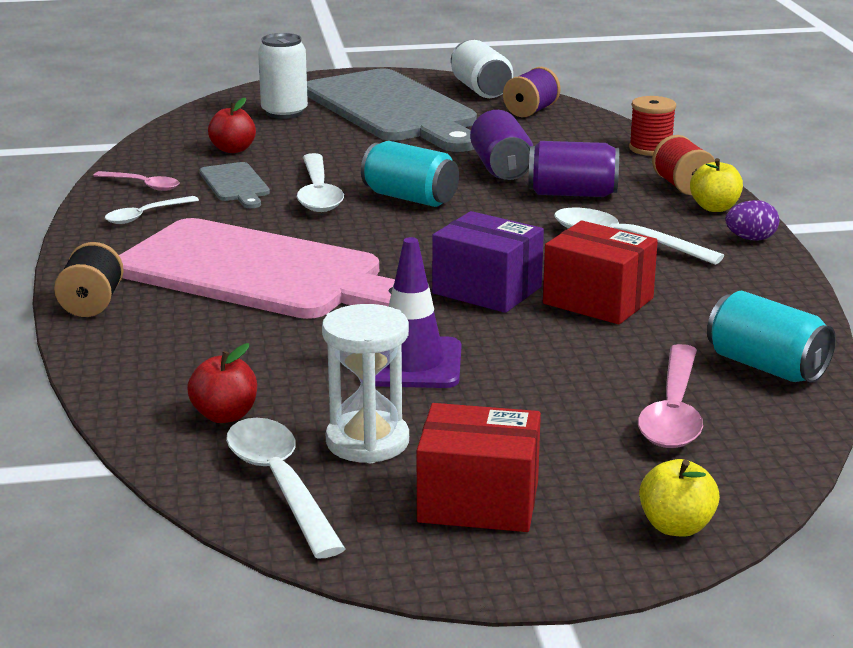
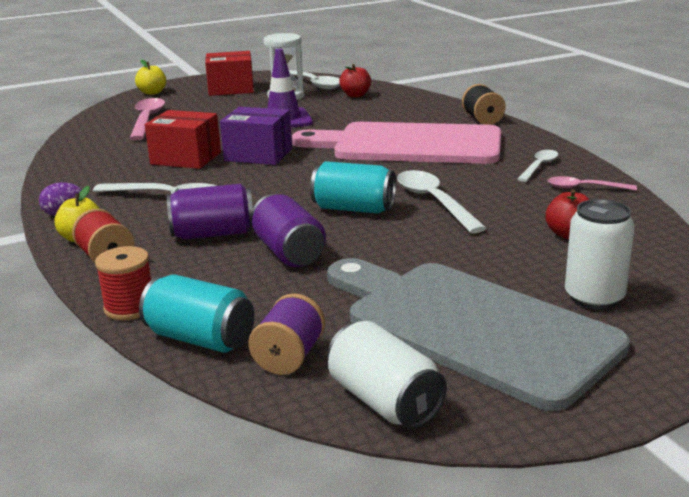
camera: 165 degrees right, 0 degrees up
(235, 184) = (512, 199): grey cutting board -> none
(766, 367) = (91, 141): turquoise can -> turquoise can (200, 339)

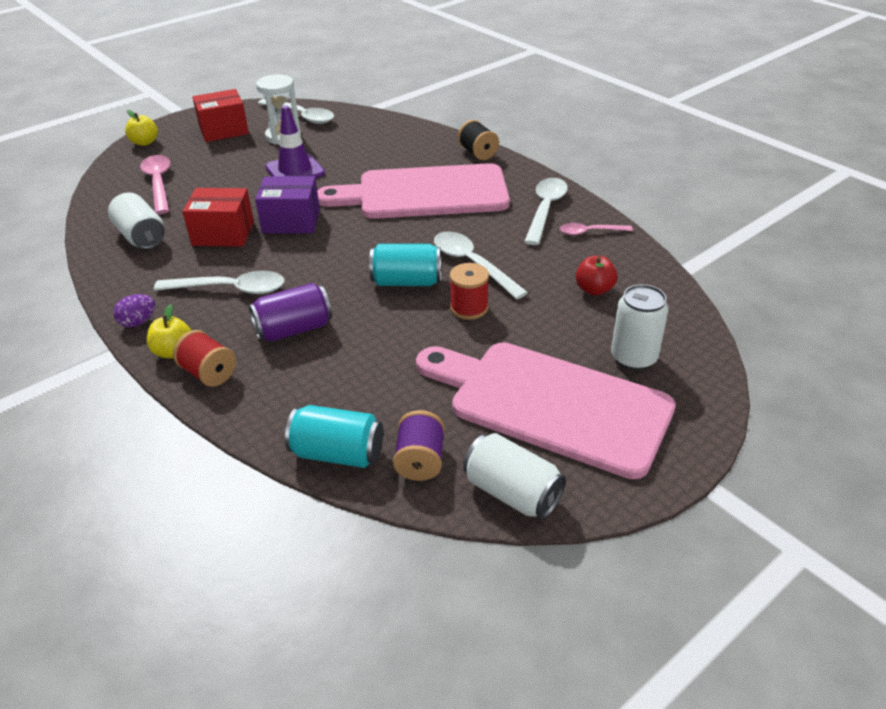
camera: 15 degrees left, 15 degrees up
(107, 154) = (141, 236): none -> white can
(130, 308) = (259, 429): red spool -> red spool (469, 308)
(289, 252) = (371, 342): purple can -> none
(355, 95) = (350, 129): red apple -> none
(470, 327) = (551, 404): grey cutting board -> pink cutting board
(539, 166) = (545, 209): white spoon -> white spoon, size x1.66

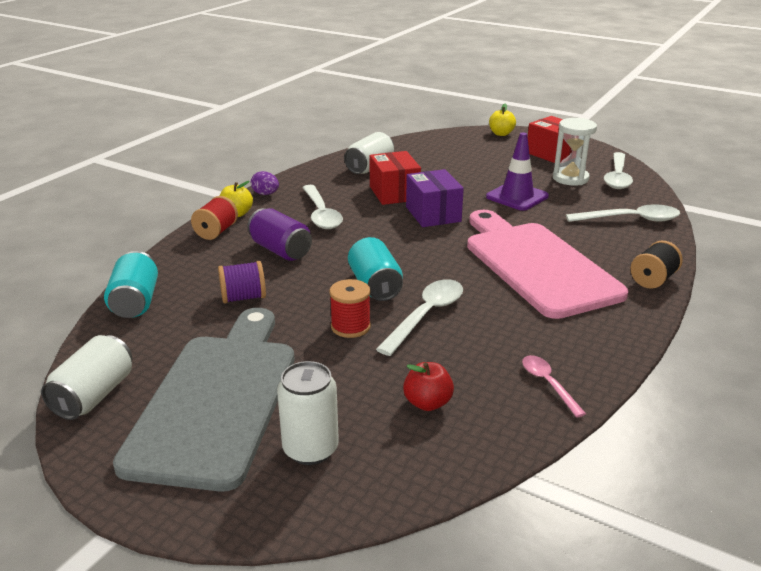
camera: 70 degrees right, 10 degrees down
(158, 183) = (446, 154): pink spoon -> none
(420, 461) = (130, 341): purple spool -> purple spool (243, 298)
(545, 209) = (571, 344): white spoon -> white spoon (630, 219)
(551, 404) = (216, 400): pink cutting board -> grey cutting board

